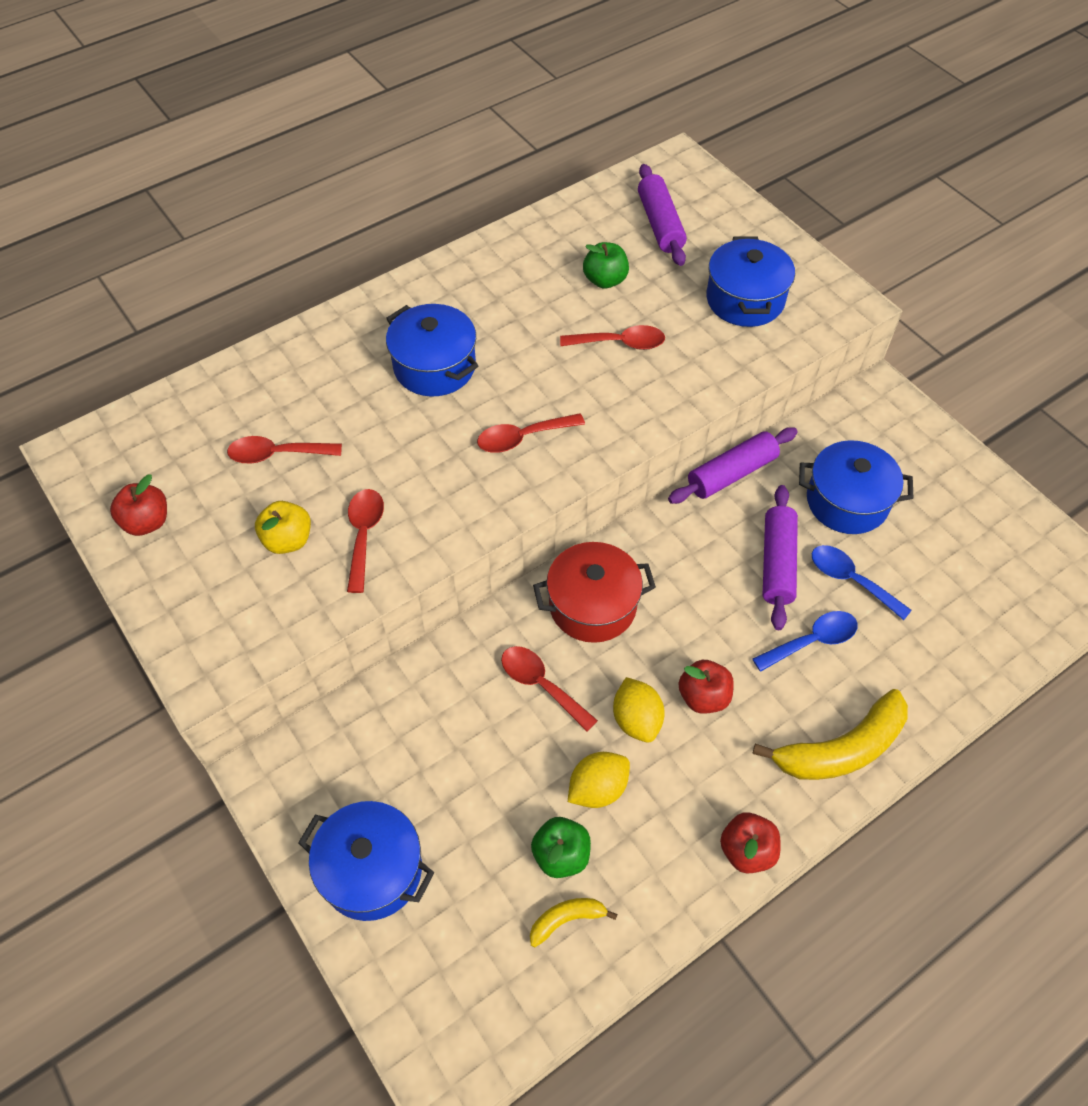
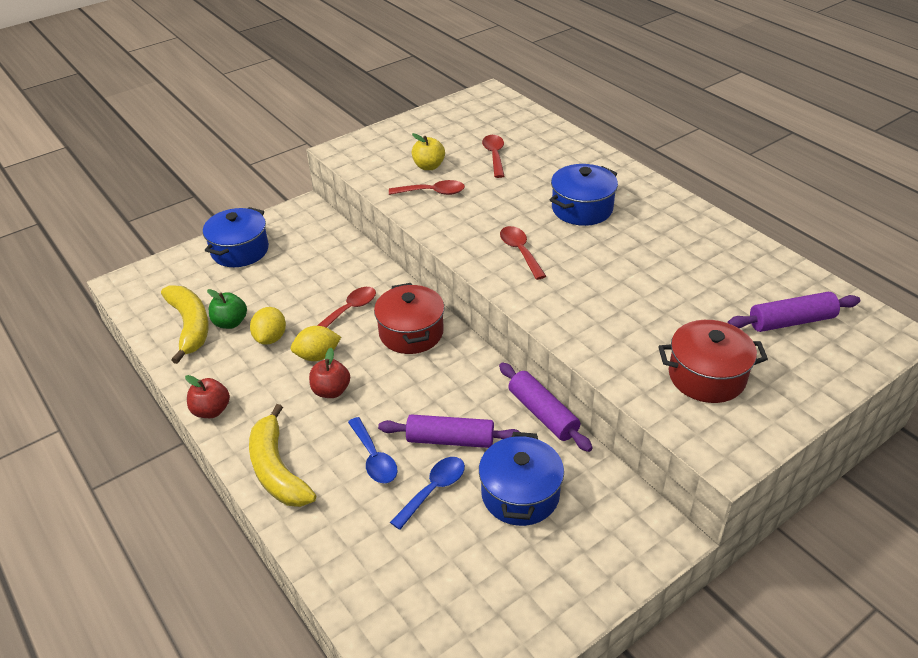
camera: 90 degrees right, 15 degrees down
(147, 522) = (441, 121): red apple -> none
(567, 919) = (190, 326): yellow banana -> yellow banana, size x2.03
(597, 788) = (271, 338): yellow lemon -> yellow lemon turned 45 degrees clockwise
(605, 280) = (702, 288): green apple -> none
(619, 343) = (628, 298): red spoon -> none
(745, 300) = (706, 376): blue pot -> red pot

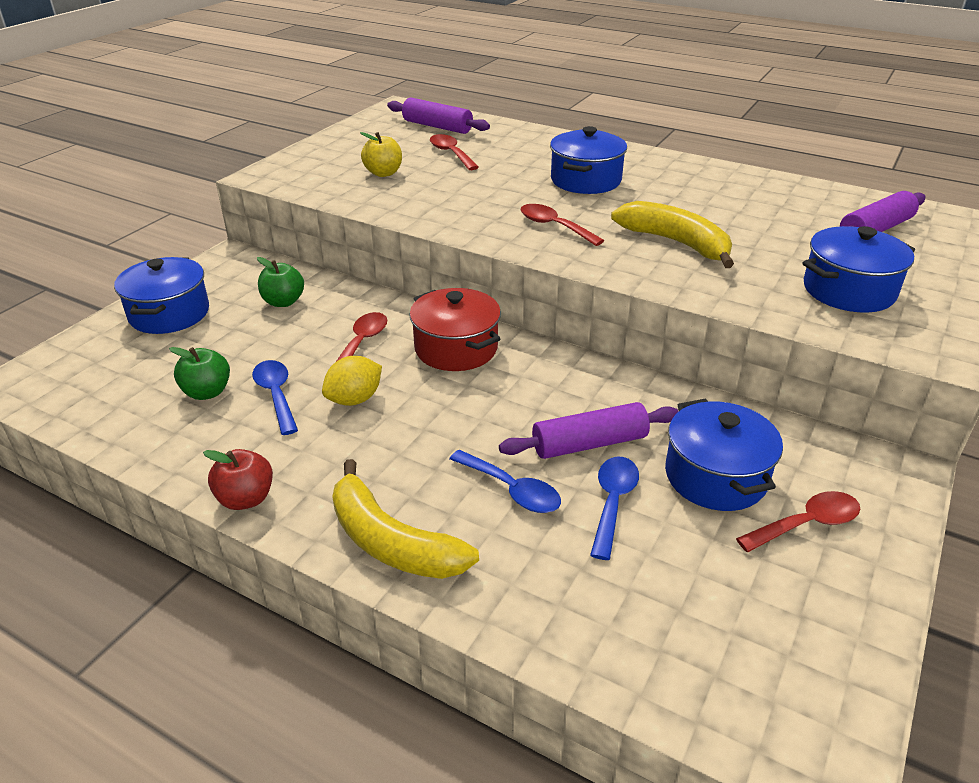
camera: 25 degrees left, 5 degrees down
(190, 326) = (149, 409): yellow banana -> yellow banana (676, 243)
(271, 338) = (276, 395): yellow lemon -> blue spoon
(318, 259) = (283, 302): none -> green apple
(331, 391) = (400, 432): red apple -> none
(432, 192) = (407, 194): red spoon -> red spoon (806, 524)
(542, 414) = (670, 389): purple rolling pin -> purple rolling pin (437, 127)
(706, 376) = (848, 290): red pot -> blue pot

